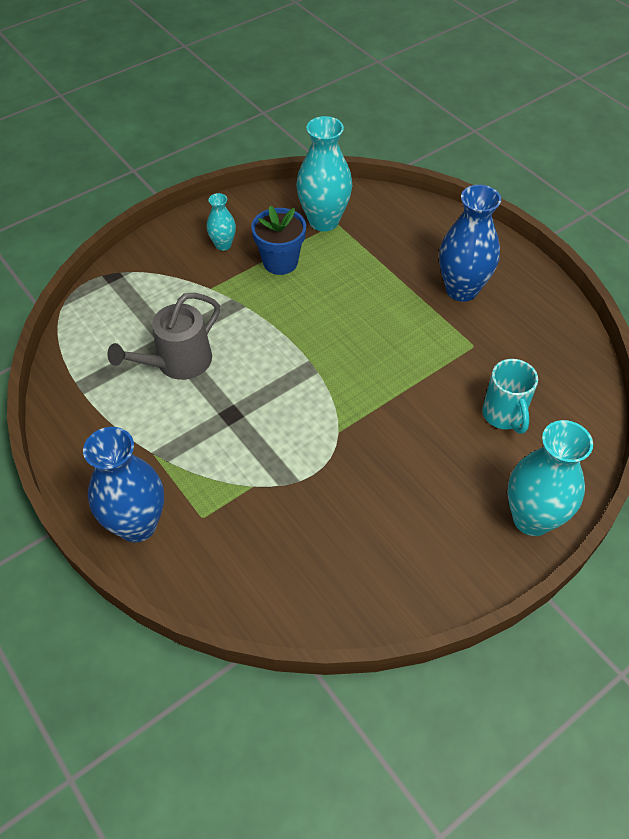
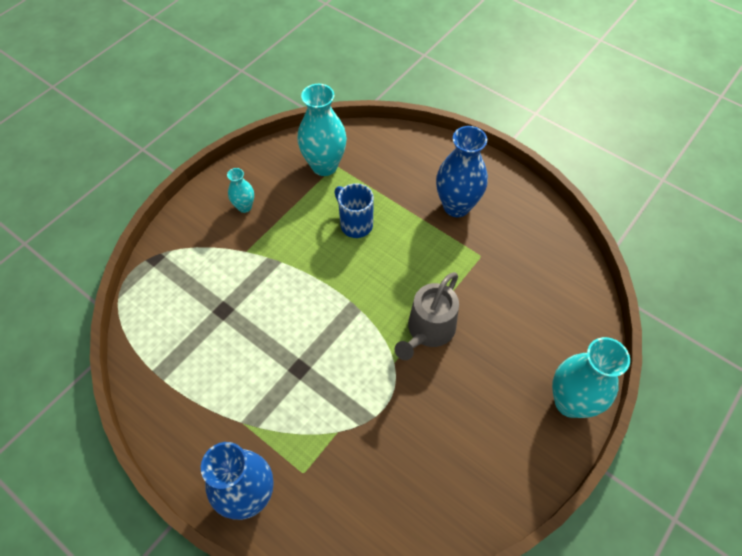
camera: 15 degrees left, 5 degrees up
(178, 362) = (238, 329): grey watering can -> grey watering can (428, 330)
(280, 262) = (299, 213): blue flower pot -> none
(339, 285) = (355, 224): none -> blue mug
(504, 415) = (522, 314): turquoise mug -> none

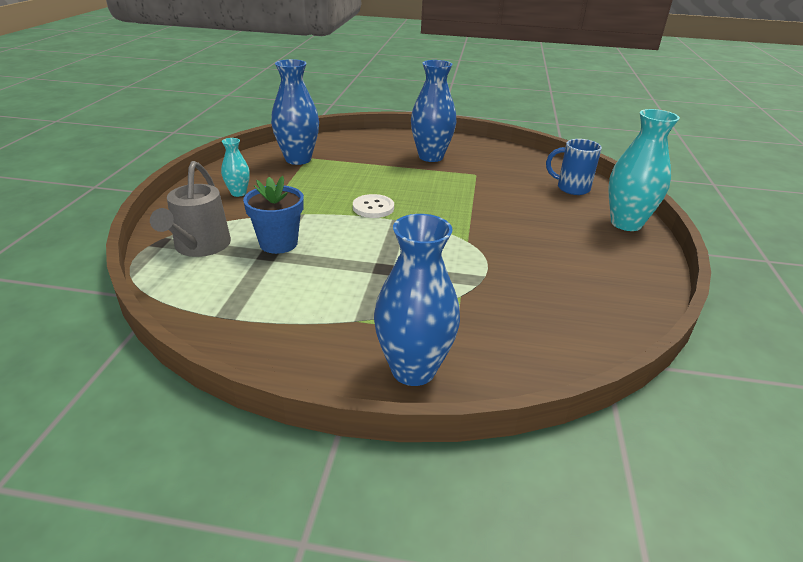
camera: 30 degrees left, 25 degrees down
(238, 298) = (278, 243): none -> blue flower pot
(324, 166) = (298, 159): turquoise vase -> blue vase
(345, 276) = (373, 208): none -> white button
(355, 224) = (355, 181): blue mug -> blue mug (571, 188)
(428, 330) = (477, 217): grey watering can -> grey watering can (200, 246)

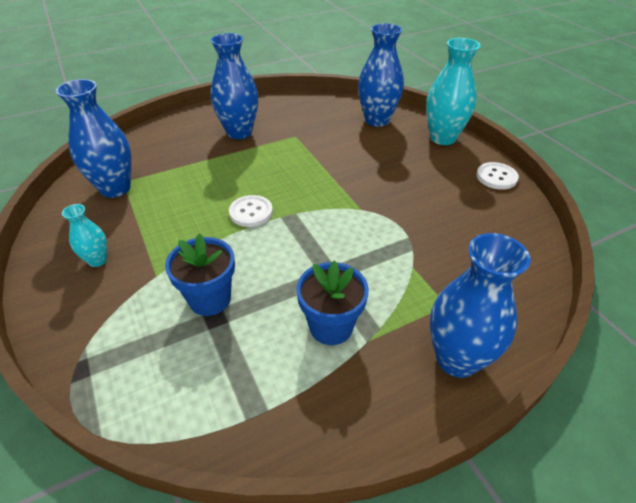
camera: 35 degrees left, 10 degrees up
(200, 246) = (132, 349): grey watering can -> none
(340, 298) = (331, 326): none -> blue flower pot
(571, 188) = (377, 120): blue mug -> blue vase
(646, 273) = (496, 177): none -> white button

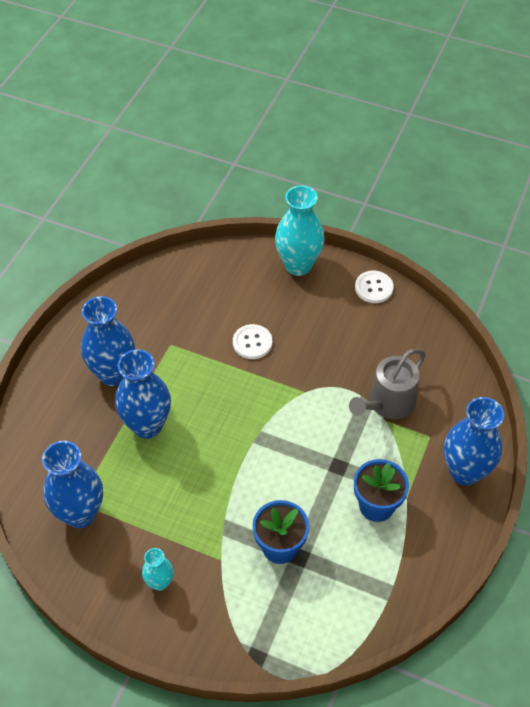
camera: 40 degrees left, 10 degrees up
(251, 212) = (225, 454): white button -> white button (252, 343)
(377, 120) = (223, 276): blue vase -> blue vase (147, 425)
(428, 256) = (388, 403): none -> grey watering can

